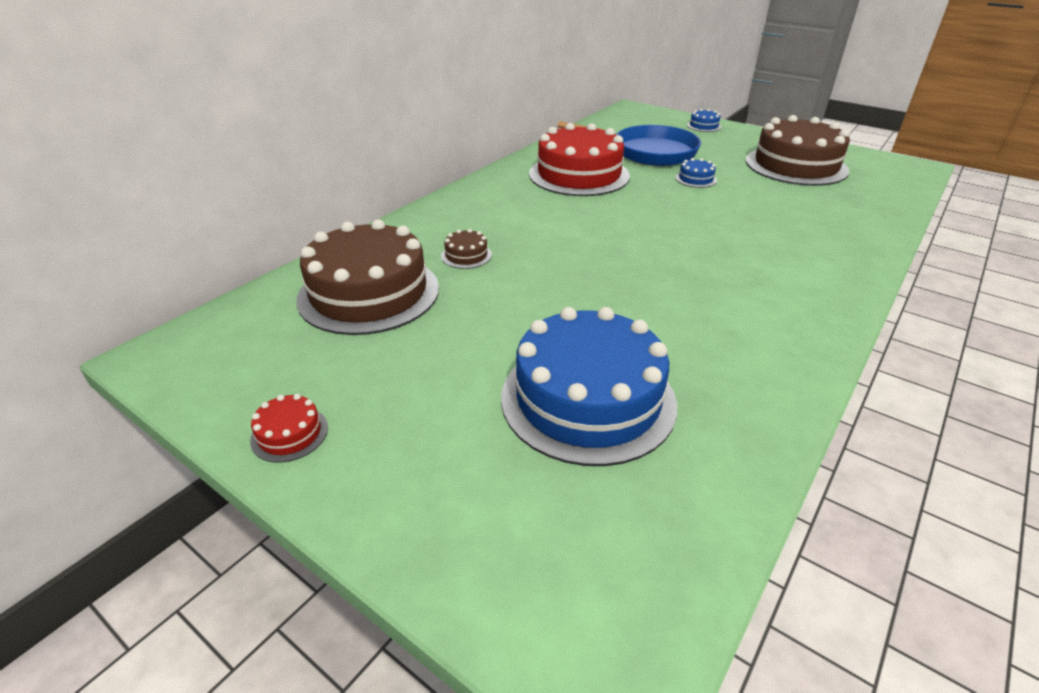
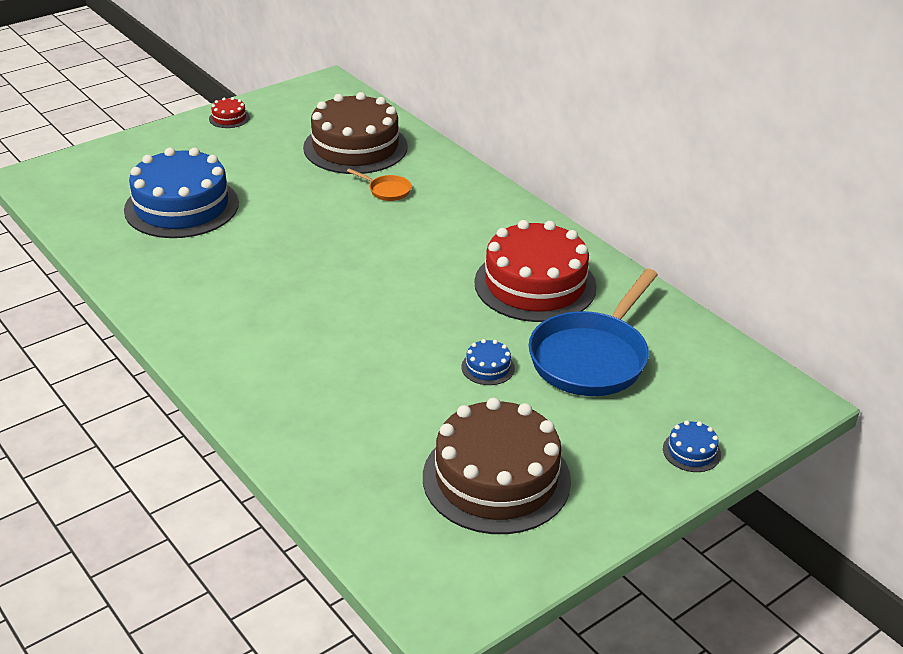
camera: 105 degrees right, 0 degrees up
(466, 255) = (387, 191): brown cake -> orange pan

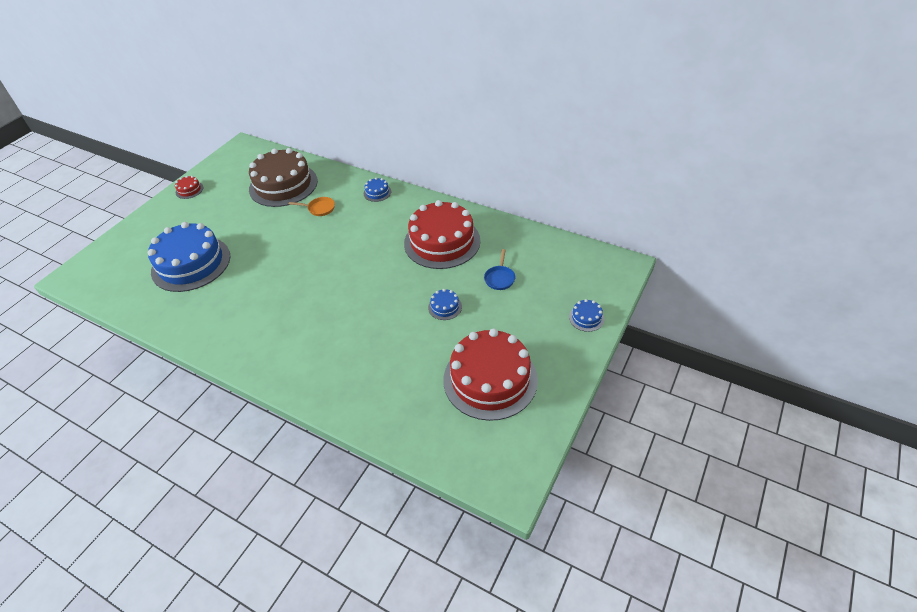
camera: 20 degrees left, 10 degrees up
(480, 194) = (377, 192): none -> blue cake
(496, 478) = (490, 379): brown cake -> red cake
(591, 357) = (500, 278): blue pan -> blue pan, size x0.42

